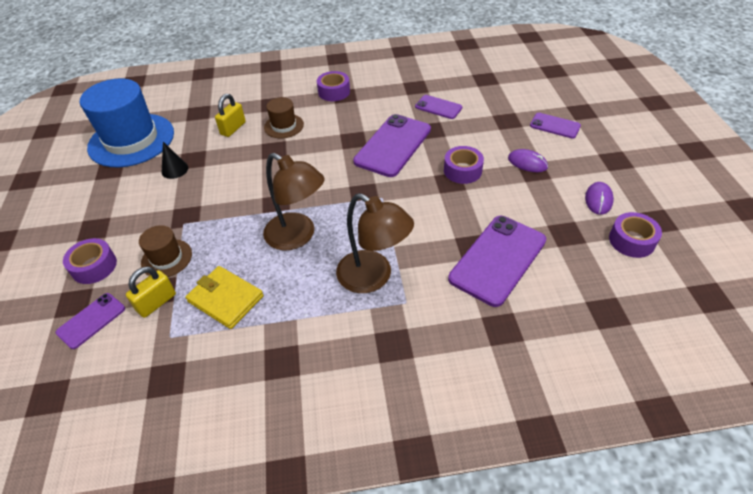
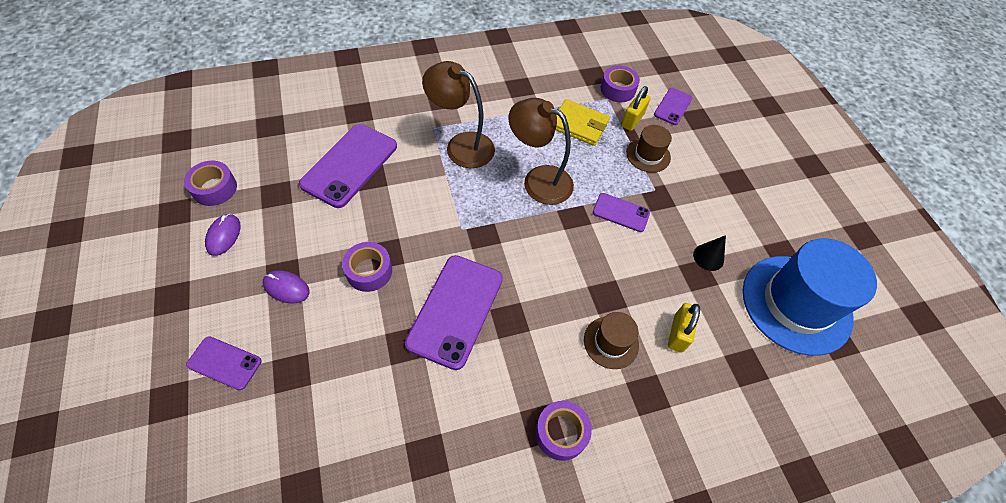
camera: 165 degrees right, 10 degrees up
(94, 266) = (705, 146): purple tape -> purple tape (618, 89)
(438, 107) = (391, 399): purple phone -> purple phone (621, 212)

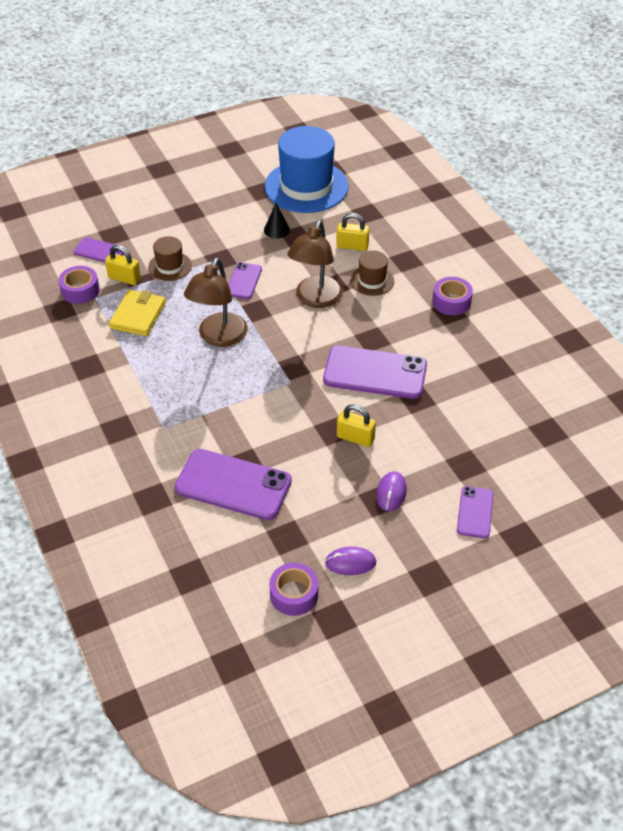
camera: 95 degrees left, 10 degrees down
(369, 271) = (355, 438): purple tape -> yellow padlock
(461, 145) = (185, 400): brown lamp -> brown lamp (315, 299)

